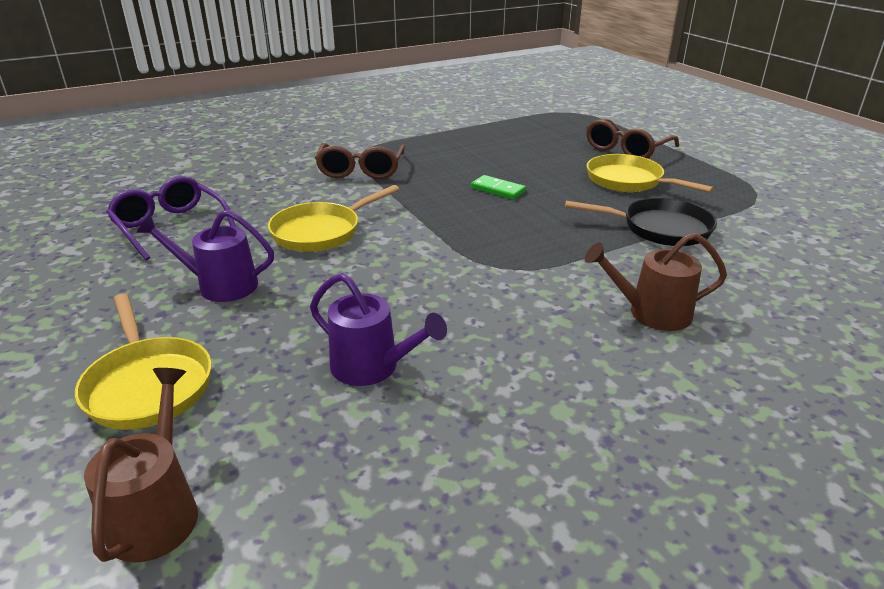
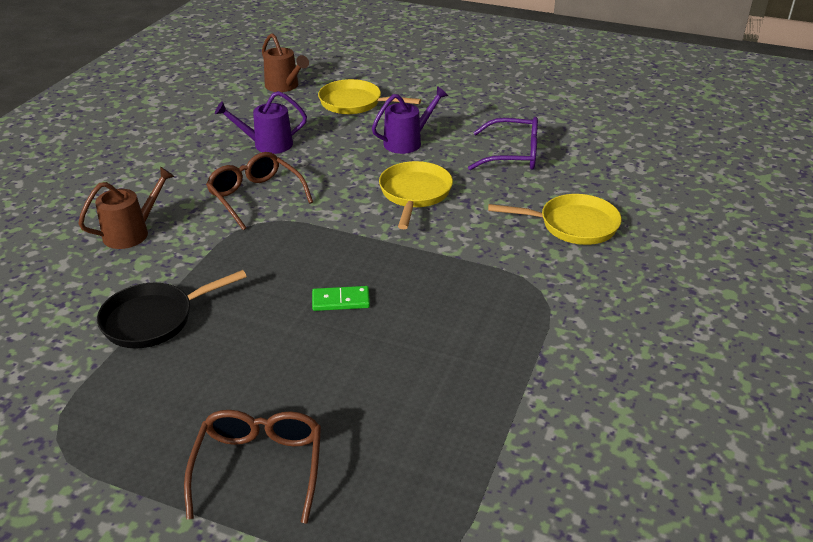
camera: 140 degrees right, 5 degrees up
(361, 170) = (495, 264): brown glasses -> brown glasses (255, 197)
(628, 181) = (219, 385): yellow pan -> yellow pan (573, 225)

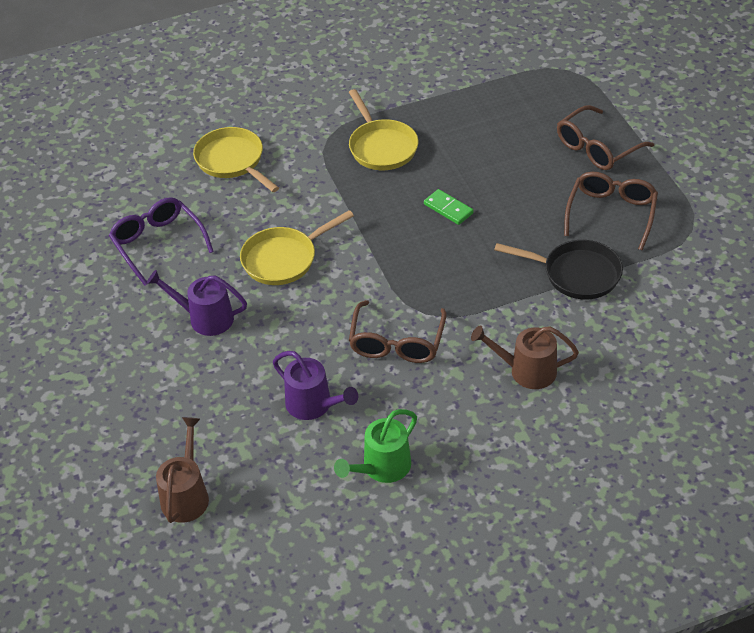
camera: 130 degrees left, 10 degrees up
(169, 397) = (611, 213): none -> brown glasses
(182, 143) = (382, 467): none -> green watering can
(355, 103) = (167, 408): yellow pan -> yellow pan (381, 147)

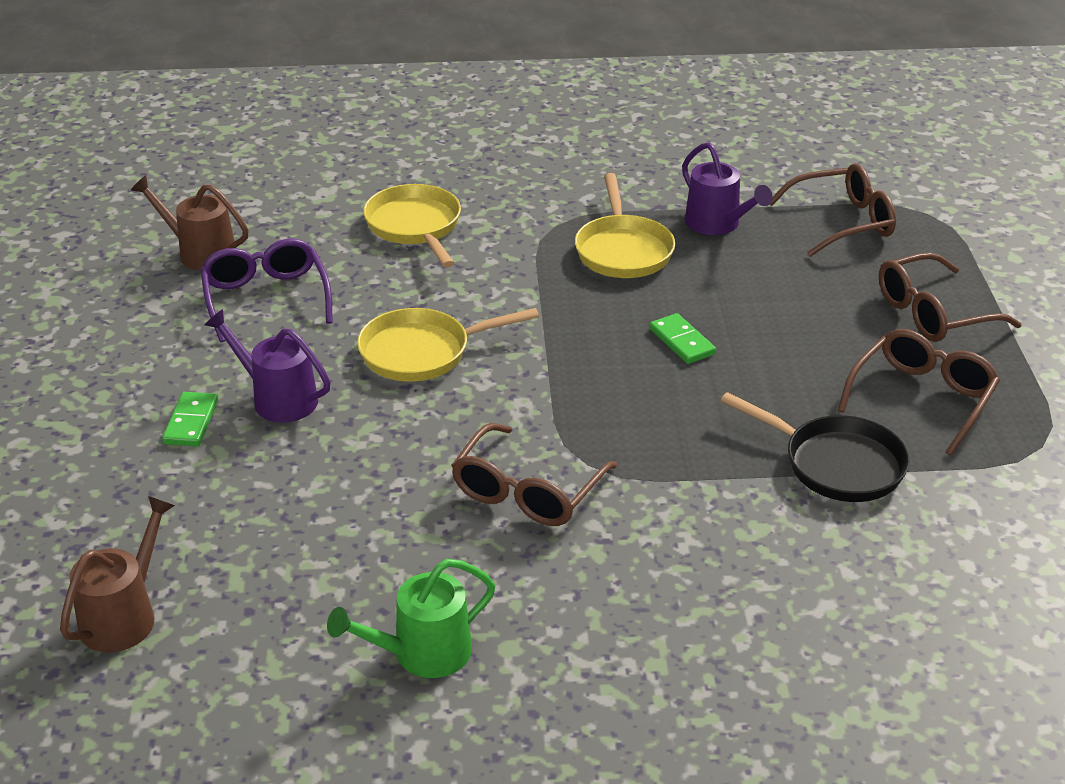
camera: 15 degrees right, 10 degrees down
(156, 350) = (191, 422): none -> green domino
(313, 405) = (366, 543): purple watering can -> purple watering can (717, 224)
(516, 89) = (843, 222): none -> brown glasses
(526, 371) = (704, 575): brown watering can -> brown watering can (201, 253)

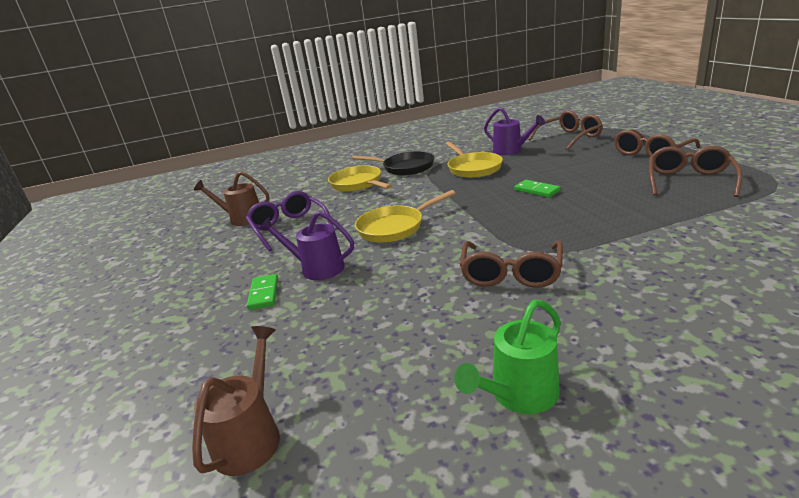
camera: 10 degrees left, 10 degrees down
(836, 464) = (681, 215): black pan -> black pan (405, 168)

